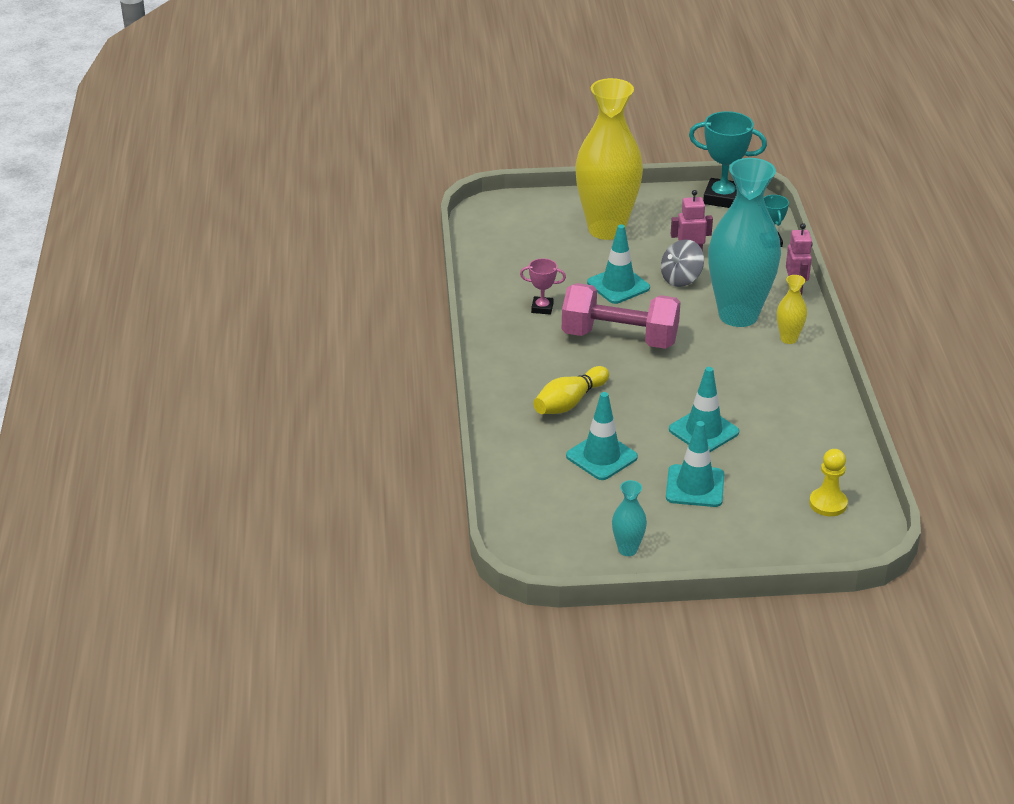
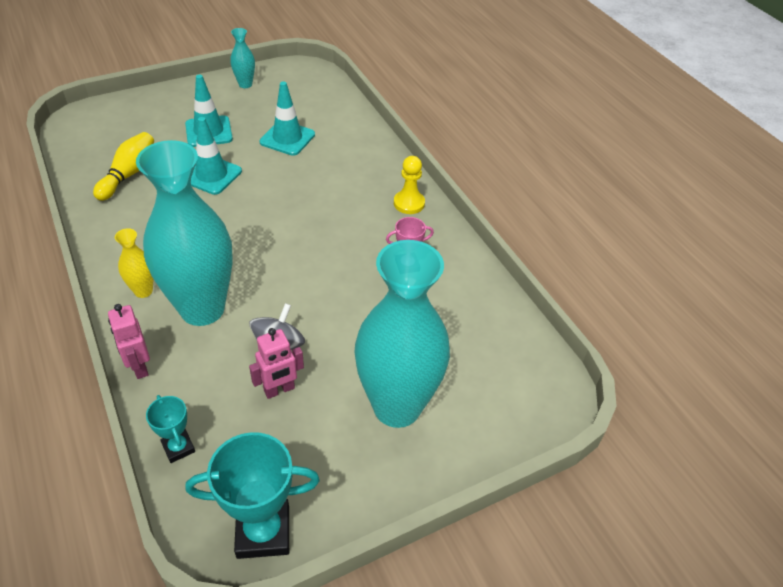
camera: 155 degrees right, 10 degrees up
(569, 402) = (332, 175): yellow bowling pin -> yellow bowling pin (129, 174)
(606, 229) = (397, 407): yellow vase -> turquoise vase
(618, 285) = (344, 316): turquoise traffic cone -> none
(619, 338) = (316, 249): pink dumbbell -> none
(828, 503) = (102, 140): yellow pawn -> yellow pawn (409, 203)

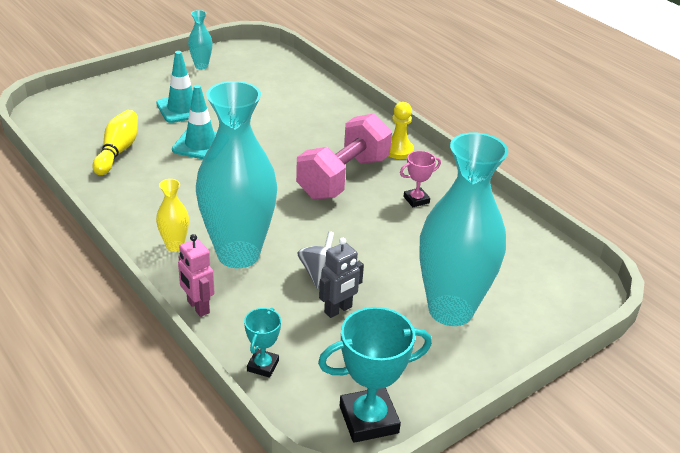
camera: 10 degrees left, 10 degrees down
(178, 447) = (263, 366): turquoise trophy -> turquoise trophy turned 60 degrees clockwise
(279, 390) = (338, 310): pink robot -> grey robot
(287, 138) = (261, 108): turquoise traffic cone -> none
(341, 229) = (343, 177): none -> pink dumbbell

